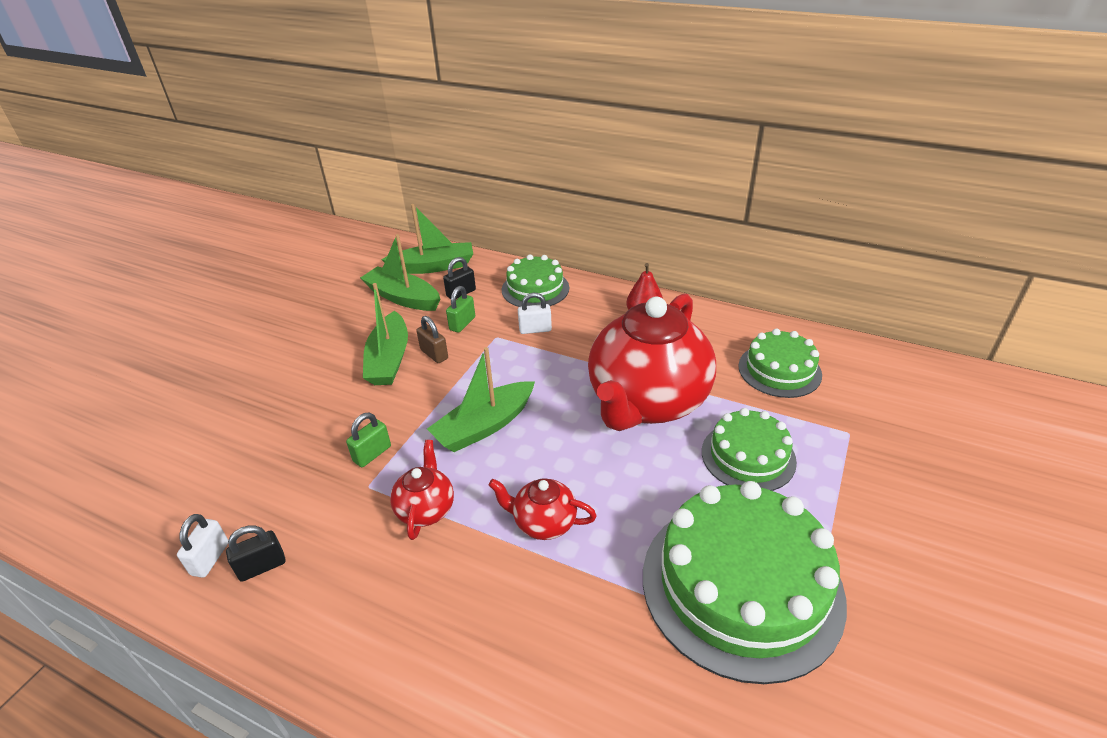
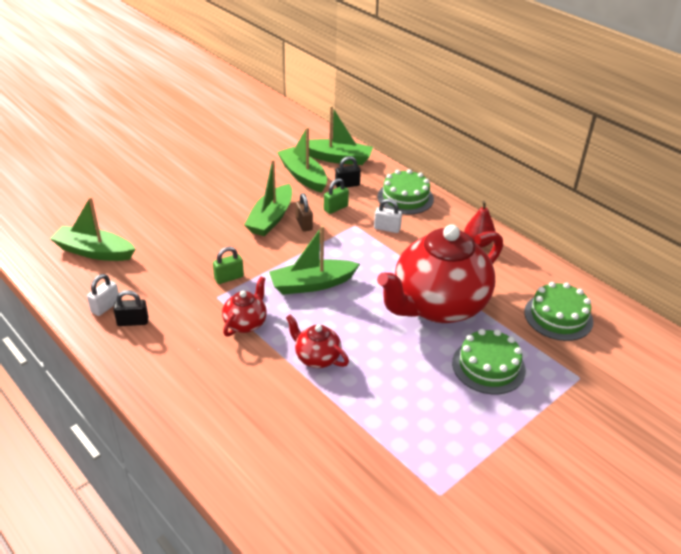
camera: 20 degrees right, 0 degrees up
(160, 481) = (94, 251): none -> green boat
(741, 585) = (425, 441): green cake -> none

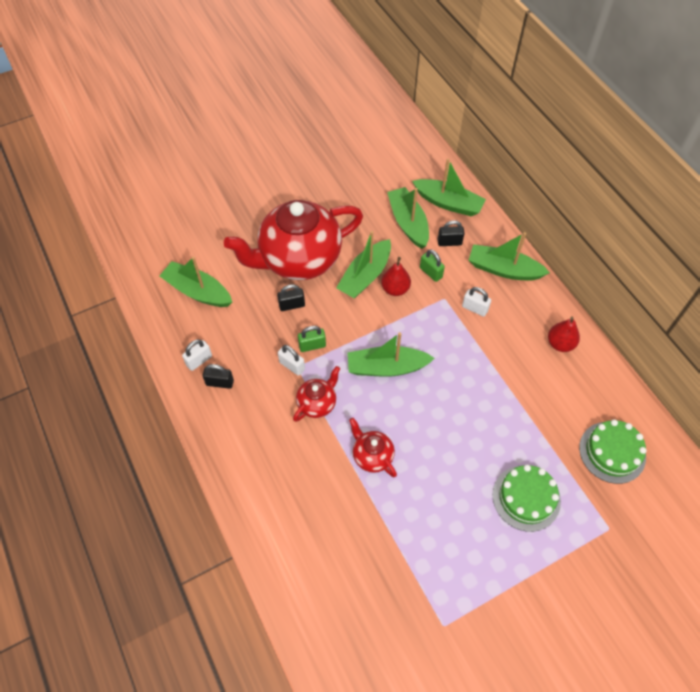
camera: 15 degrees right, 20 degrees up
(199, 249) = (292, 305): none -> black padlock
(211, 297) = (292, 366): none -> white padlock
(304, 224) = (395, 289): brown padlock -> red pear
(336, 208) = (431, 272): green padlock -> green padlock turned 75 degrees clockwise
(405, 198) = (503, 269): green cake -> green boat
(438, 306) = (499, 416): red teapot -> red teapot (299, 259)

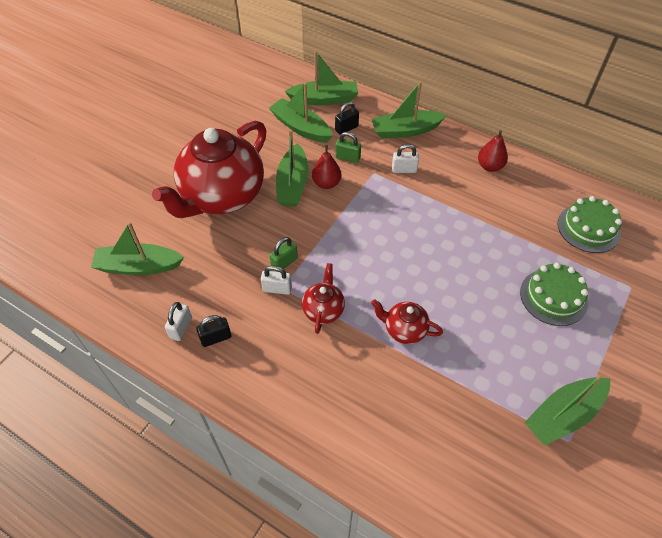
camera: 30 degrees left, 5 degrees down
(292, 305) = (241, 237): black padlock -> none
(386, 367) = (364, 249): green boat -> green boat (563, 415)

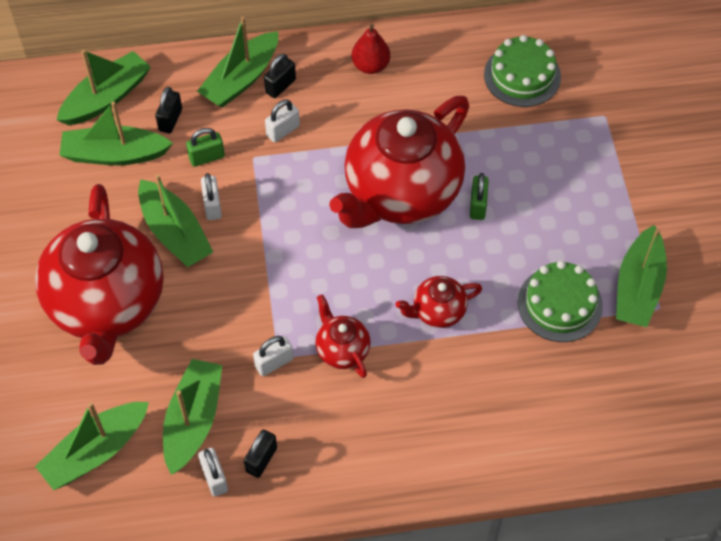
camera: 40 degrees left, 5 degrees up
(202, 288) = (193, 420): none -> green boat
(284, 263) = (254, 329): green padlock -> green padlock (478, 205)
(326, 183) = (212, 206): red pear -> white padlock
(424, 146) = (280, 86): none -> black padlock
(444, 246) = (401, 193): none -> red teapot
(553, 297) = (545, 176): green cake -> green cake (560, 304)

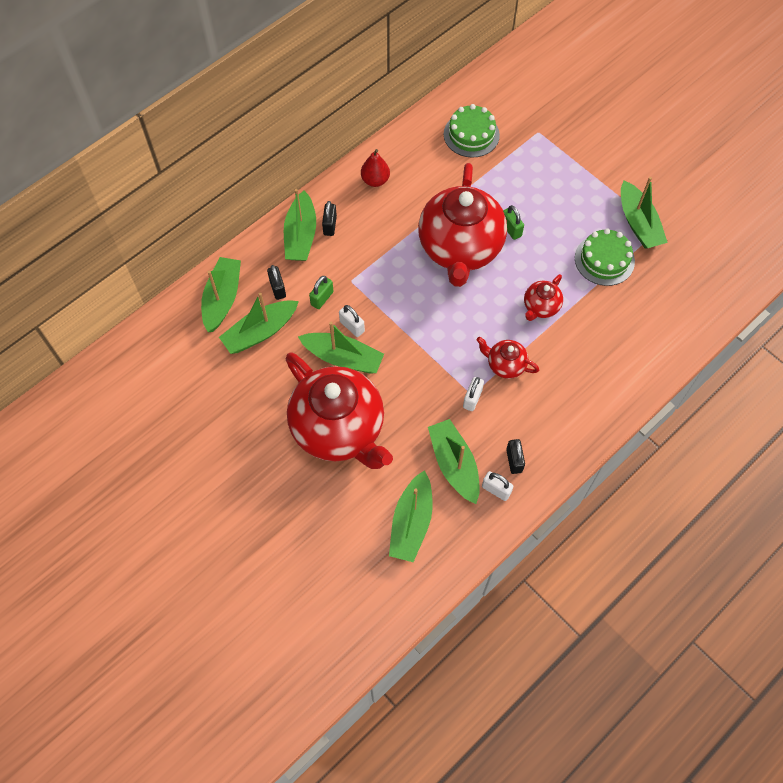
camera: 35 degrees left, 5 degrees up
(283, 131) = (355, 253): white padlock -> none

